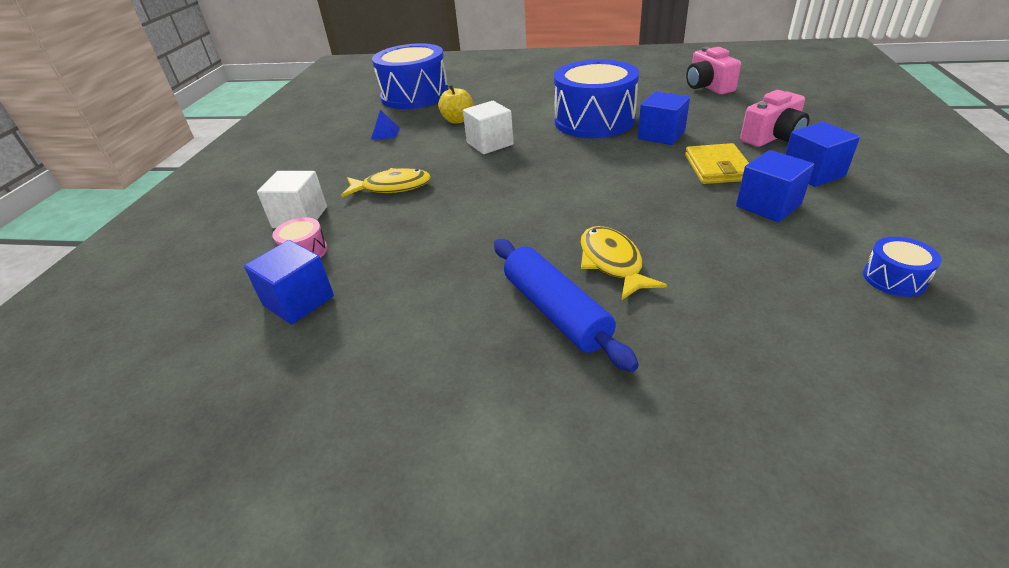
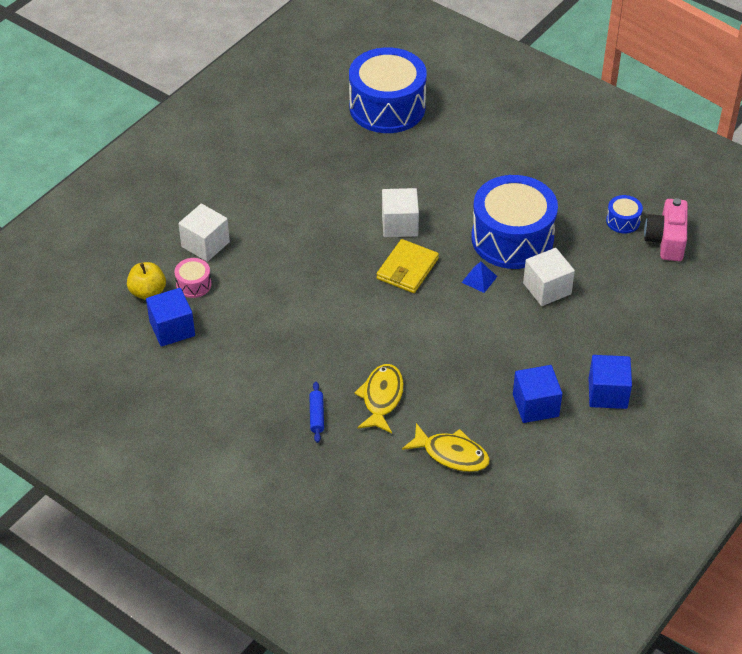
camera: 25 degrees right, 10 degrees up
(385, 133) = (324, 161): blue pyramid -> blue pyramid (479, 279)
(392, 187) = (288, 243): yellow fish -> yellow fish (451, 454)
(457, 120) = (397, 173): yellow apple -> yellow apple (148, 292)
(556, 311) = (317, 415): blue rolling pin -> blue rolling pin, size x0.48
(661, 135) = (547, 289): blue cube -> white cube
(717, 167) = (546, 350): yellow wallet -> yellow wallet (407, 269)
(773, 137) = (631, 340): pink camera -> none
(894, 278) = (535, 498): blue drum -> blue drum (623, 221)

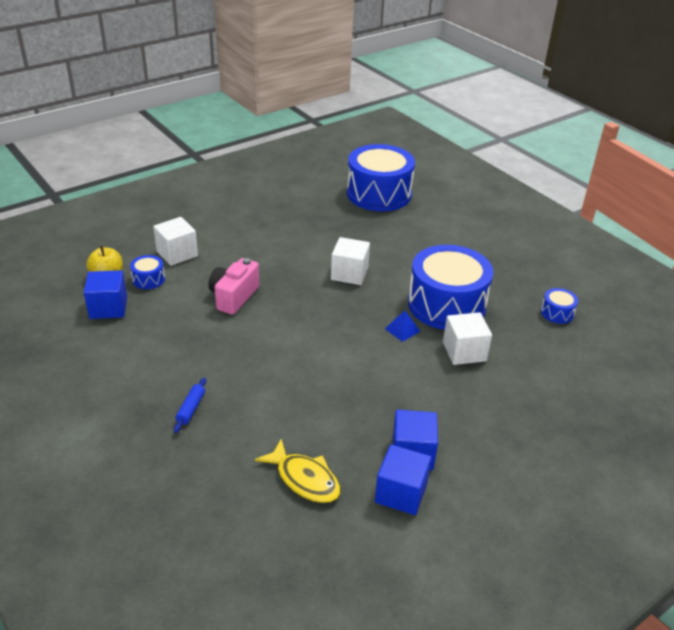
camera: 15 degrees right, 10 degrees down
(193, 284) = (148, 279): pink drum -> blue drum
(381, 398) = (261, 408): yellow fish -> none
(407, 269) = (340, 307): yellow wallet -> none
(607, 393) = (493, 460): blue cube -> blue cube (401, 493)
(666, 240) = (595, 337): pink camera -> pink camera (233, 297)

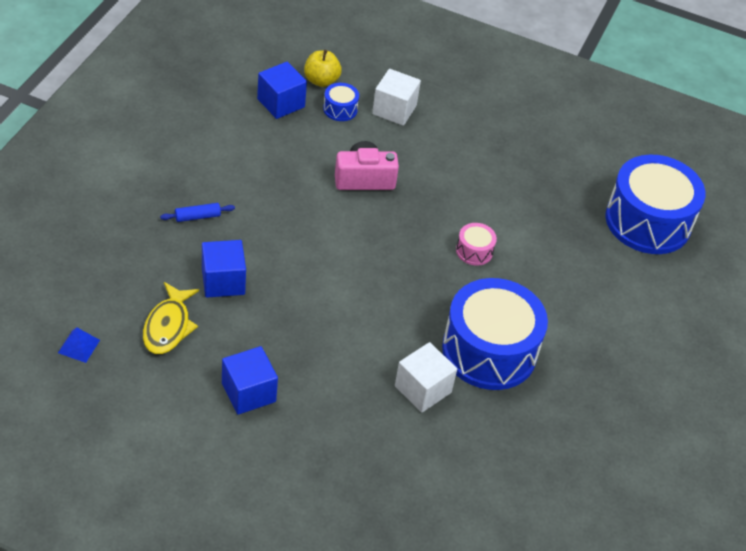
camera: 55 degrees right, 10 degrees up
(349, 274) = (474, 251): white cube -> pink drum
(401, 493) = (195, 400): blue cube -> blue cube (223, 281)
(402, 330) = (417, 326): blue pyramid -> blue pyramid (79, 346)
(557, 313) = (557, 457): blue drum -> none

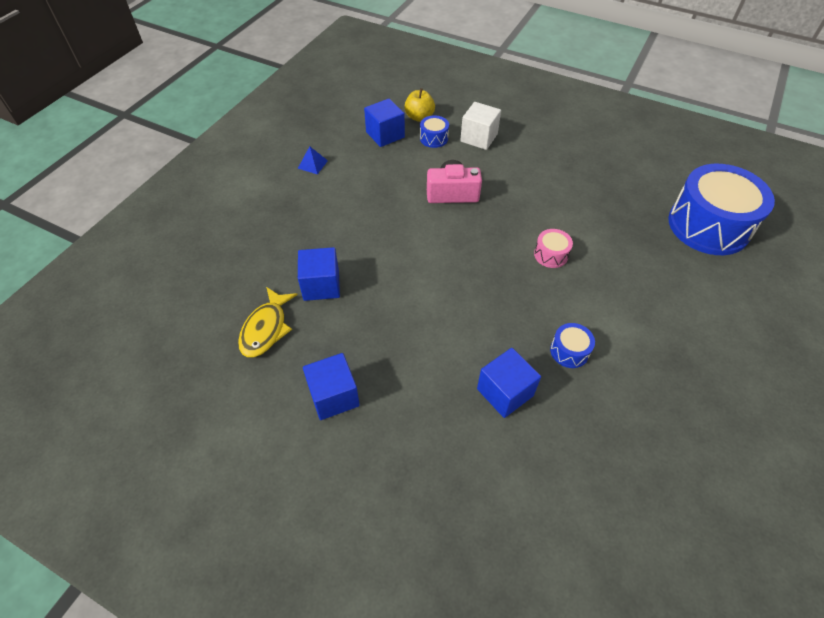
camera: 10 degrees right, 5 degrees up
(79, 346) = (180, 349): blue pyramid -> blue pyramid (312, 164)
(197, 217) = (305, 228): blue rolling pin -> none
(423, 389) = (505, 392): white cube -> blue cube
(489, 350) = (569, 351): blue drum -> blue drum, size x0.42

